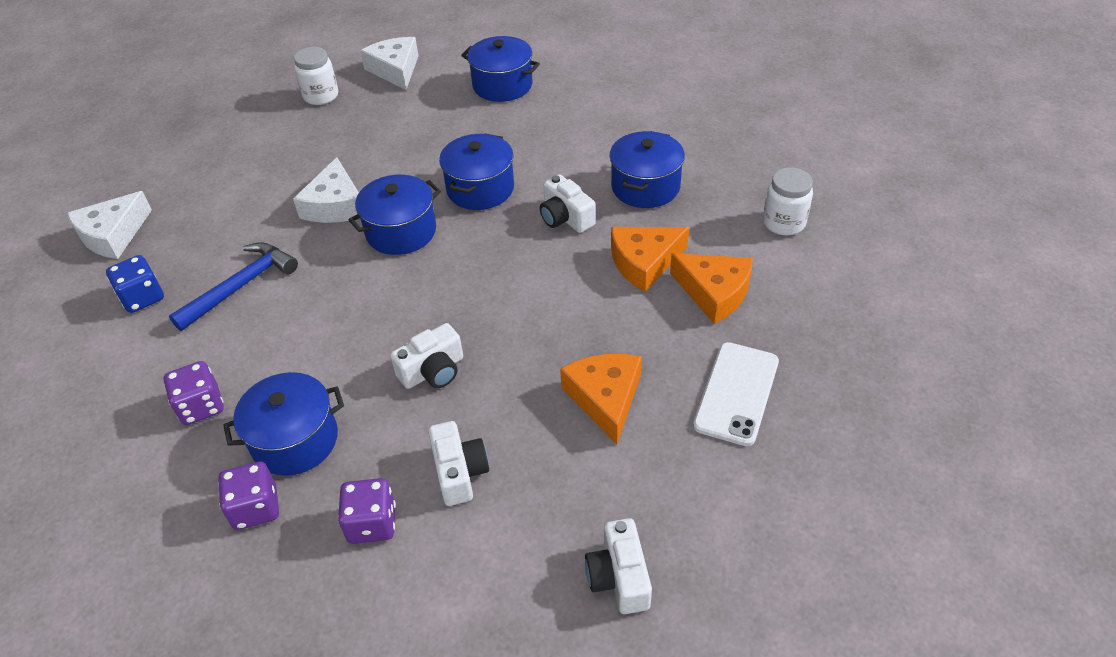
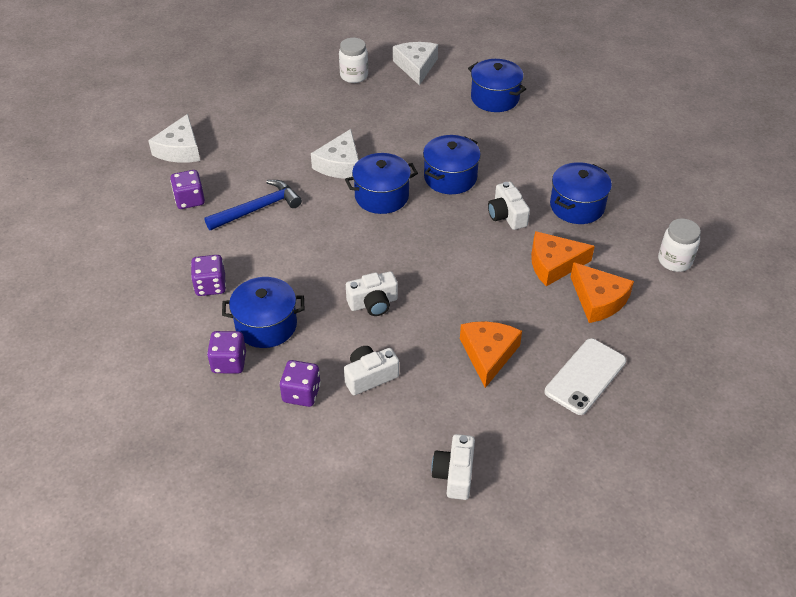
camera: 15 degrees right, 0 degrees up
(113, 235) = (180, 149): white cheese -> white cheese turned 45 degrees counterclockwise
(142, 297) = (190, 200): blue dice -> purple dice
(459, 472) = (369, 376): white camera -> white camera turned 120 degrees counterclockwise

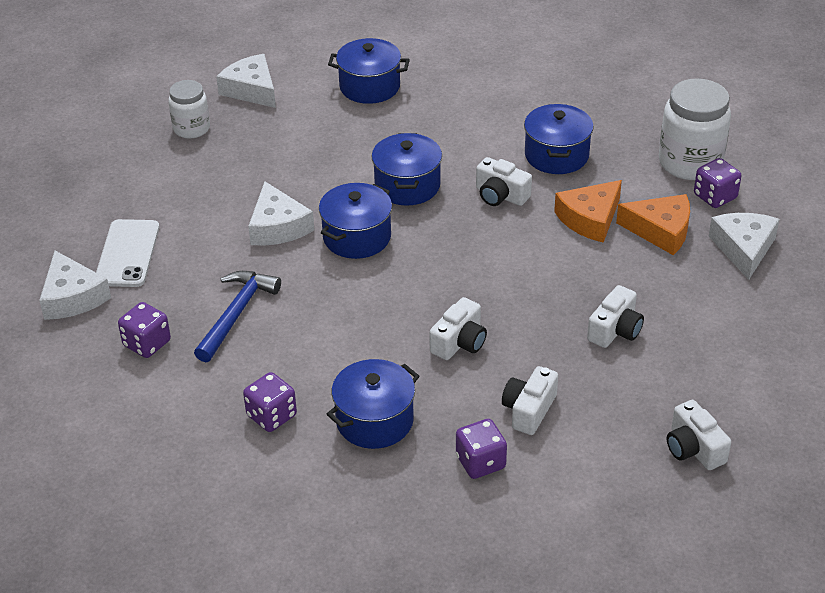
camera: 35 degrees left, 5 degrees down
(229, 362) = (376, 476): purple dice -> purple dice (715, 196)
(488, 354) = (615, 330): orange cheese -> white camera
(585, 376) = (716, 303): white phone -> white phone (127, 253)
(650, 347) = (744, 249): none -> white cheese
(674, 261) = (690, 163): white jar -> white jar, size x1.66

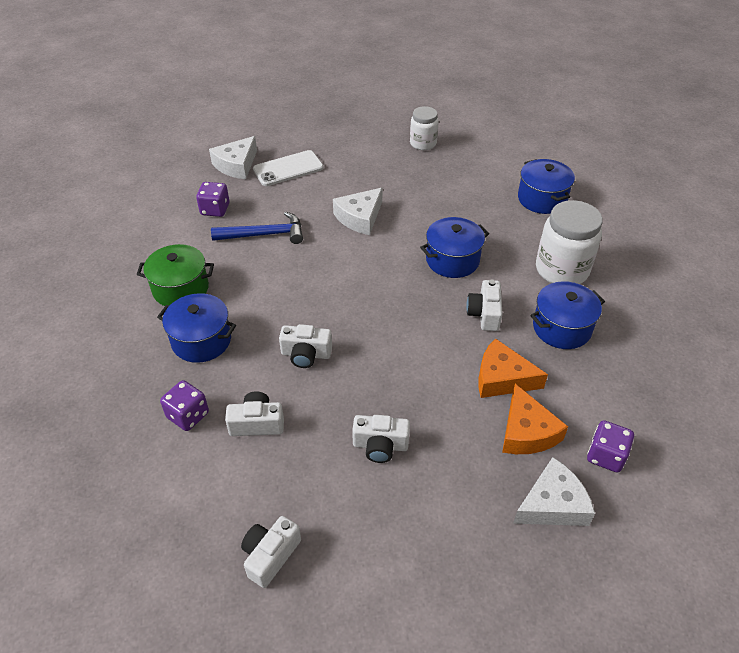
camera: 60 degrees right, 5 degrees up
(251, 90) = (484, 150): white cheese -> none
(271, 416) = (180, 289): purple dice -> green pot
(357, 237) = (378, 257): blue pot -> none
(690, 163) = (635, 420): white jar -> white jar (561, 270)

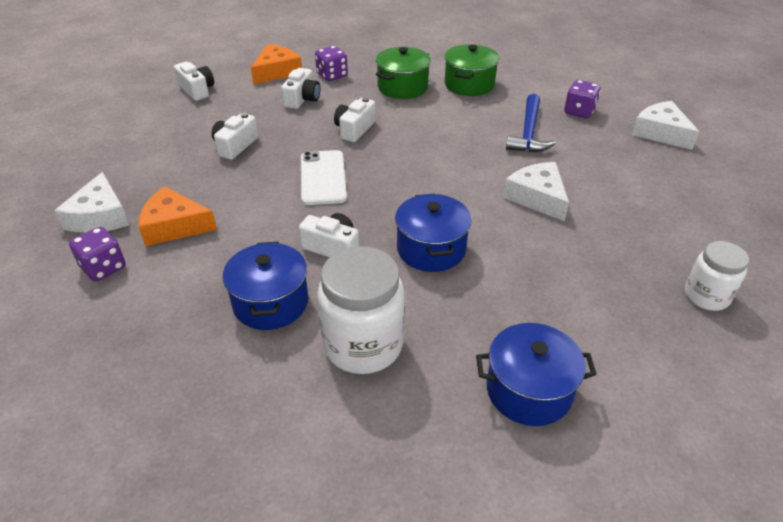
camera: 110 degrees right, 5 degrees down
(201, 340) = (402, 87): blue pot -> green pot
(288, 169) = (649, 165): white phone -> white phone (323, 178)
(502, 378) = (242, 231): orange cheese -> orange cheese (276, 72)

